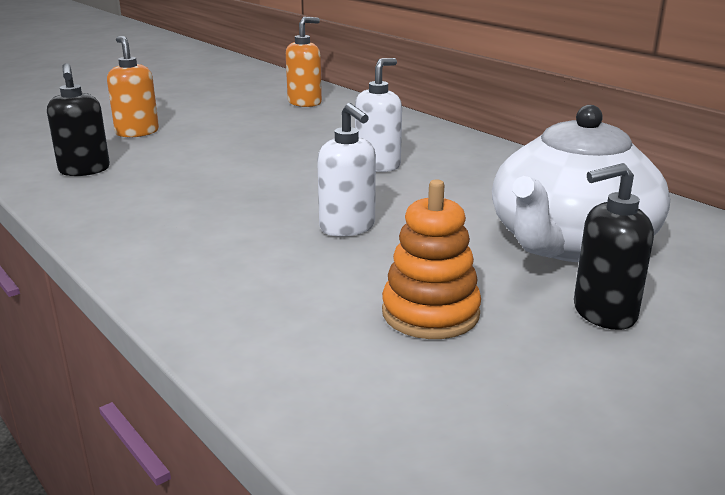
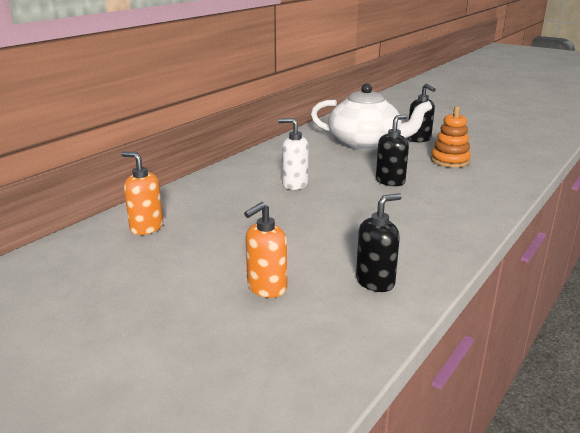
camera: 105 degrees left, 0 degrees up
(347, 228) = (390, 181): white soap dispenser -> black soap dispenser

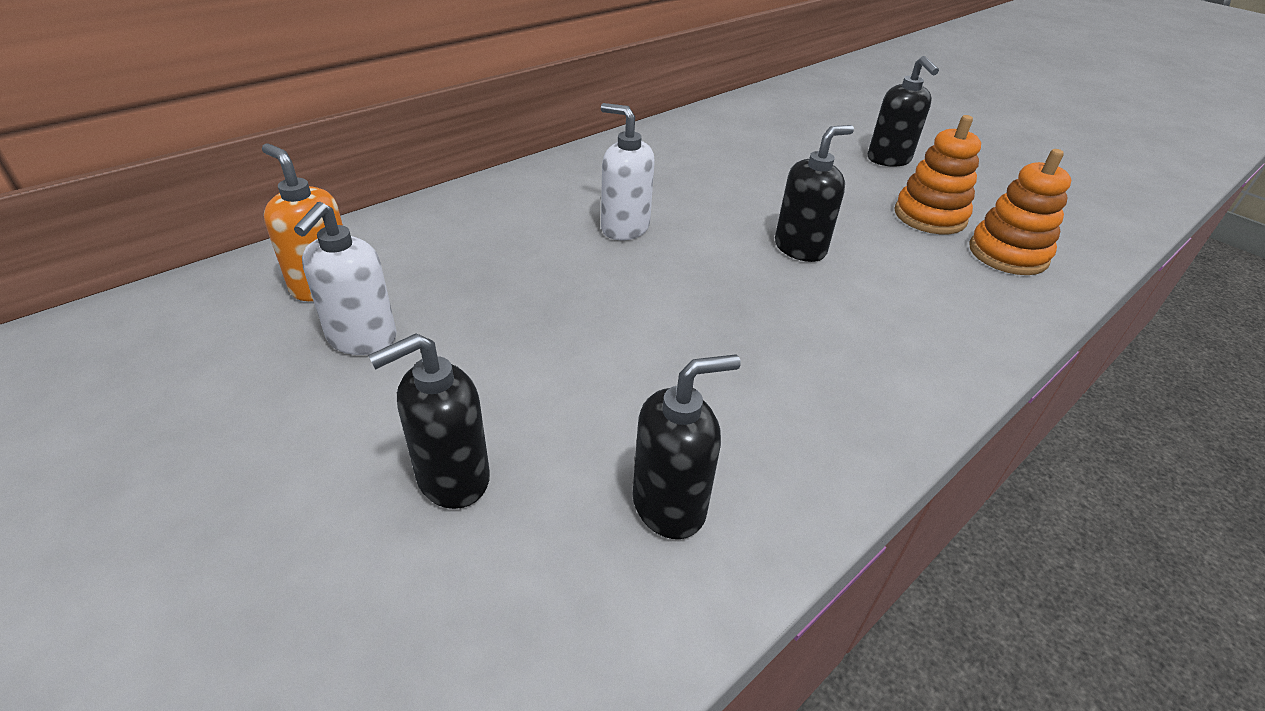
camera: 10 degrees right, 15 degrees up
(183, 245) = (362, 339): none -> white soap dispenser
(266, 288) = (452, 478): orange soap dispenser -> black soap dispenser
(365, 143) = (789, 155): white teapot -> none
(494, 171) = (1008, 254): none -> orange stacking toy

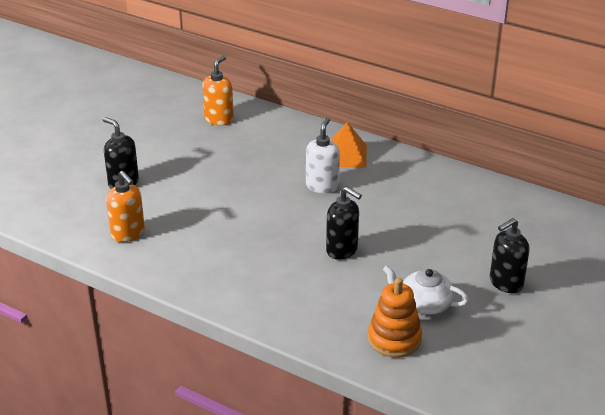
camera: 75 degrees right, 5 degrees down
(362, 339) = (189, 140): white soap dispenser -> none
(554, 191) = (346, 155): none -> orange pyramid
(670, 505) = (128, 233): black soap dispenser -> orange soap dispenser
(930, 216) = (424, 303): orange stacking toy -> white teapot

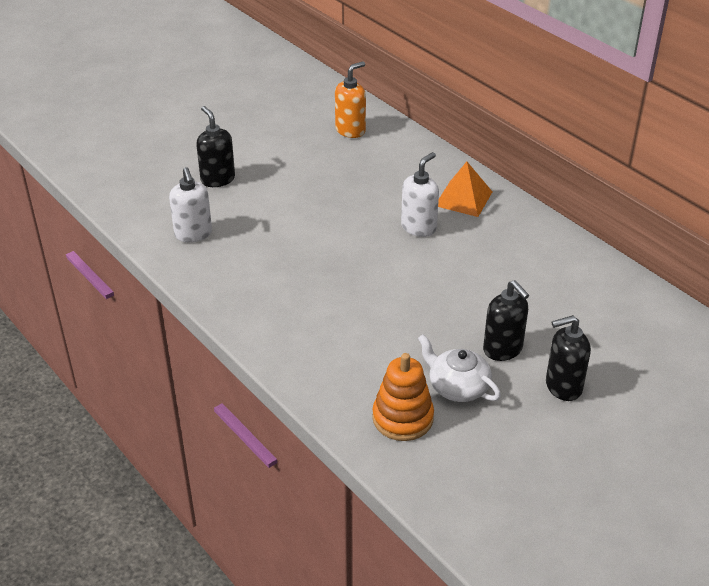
camera: 20 degrees right, 5 degrees up
(128, 233) = (193, 234): orange soap dispenser -> white soap dispenser
(342, 250) = (401, 304): black soap dispenser -> black soap dispenser (503, 349)

